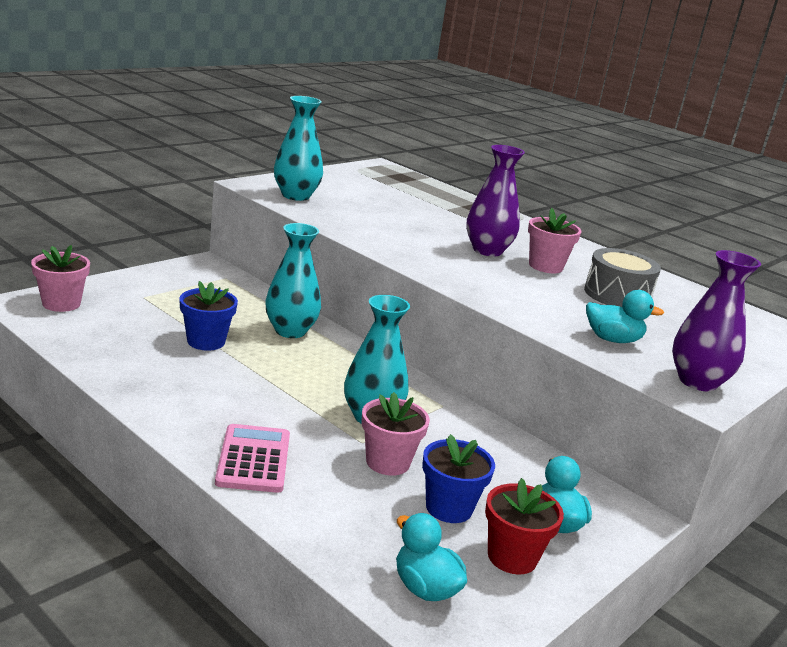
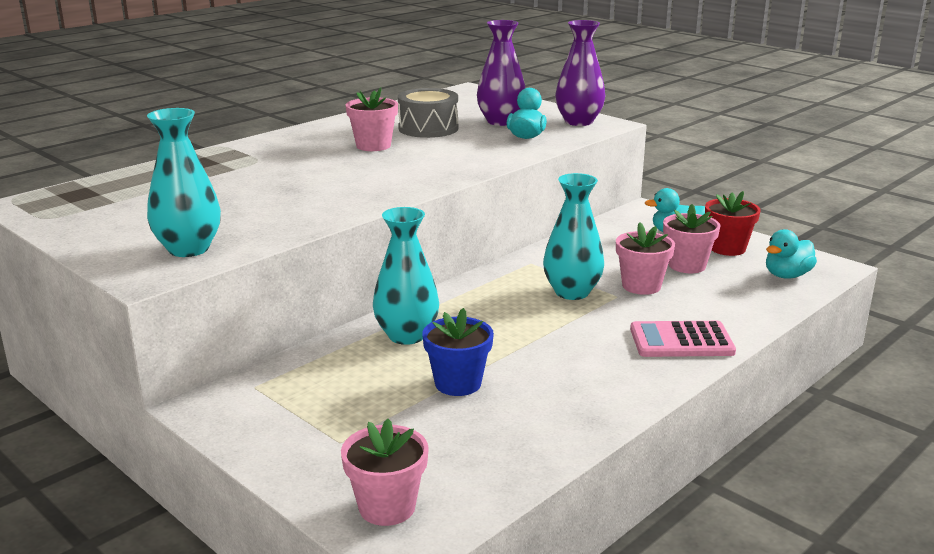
camera: 85 degrees left, 0 degrees up
(449, 508) = (687, 265): blue flower pot -> pink flower pot
(487, 250) = (344, 164): purple vase -> purple vase (501, 121)

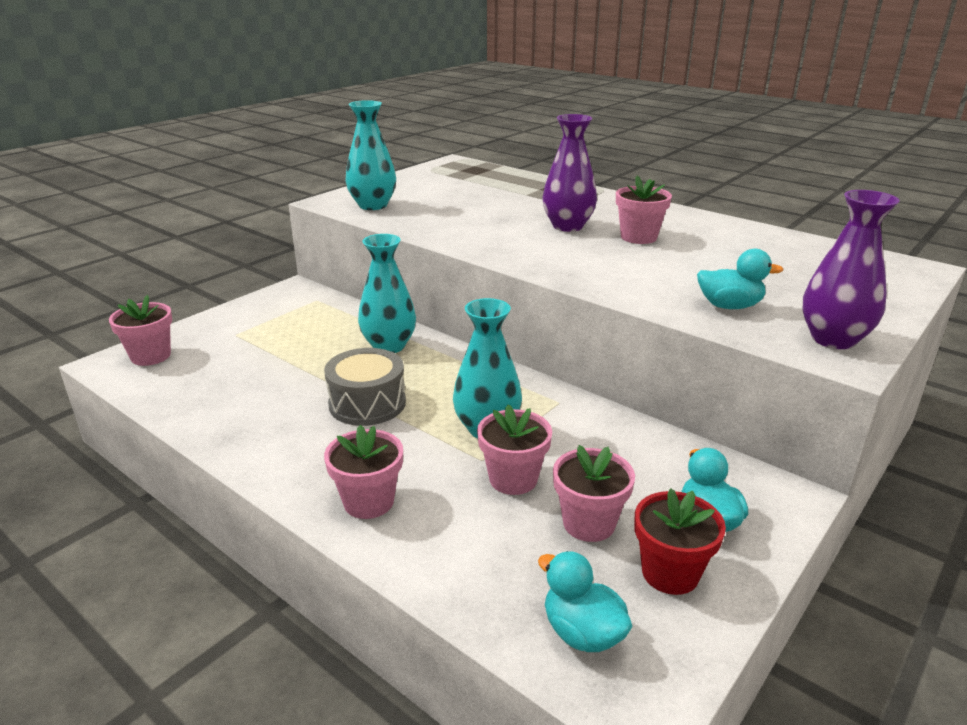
camera: 85 degrees right, 5 degrees up
(428, 128) = (719, 256): grey drum -> grey drum (367, 403)
(458, 383) = (303, 372): blue flower pot -> none
(501, 121) = (784, 290): purple vase -> purple vase (567, 226)
(681, 341) = (368, 502): pink calculator -> pink flower pot

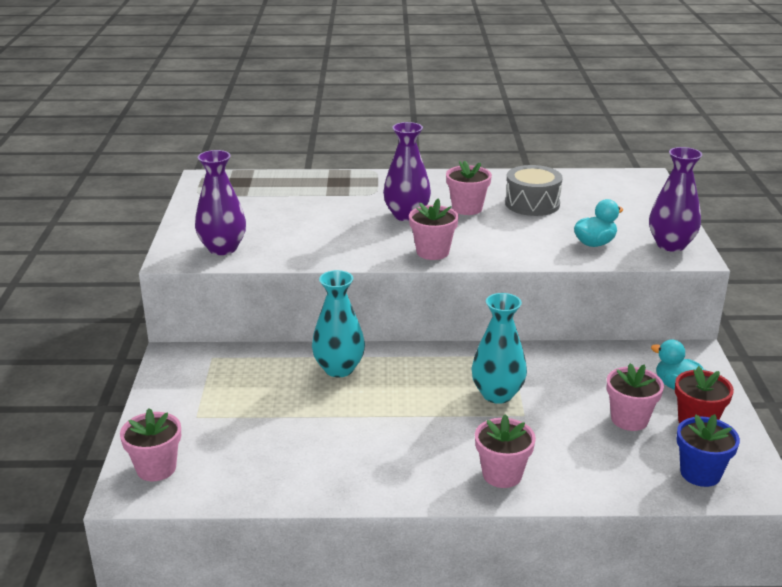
camera: 40 degrees left, 0 degrees up
(367, 403) = (396, 417): grey drum -> grey drum (532, 204)
(373, 205) = (222, 248): turquoise vase -> purple vase
(513, 479) = (558, 417): pink flower pot -> pink flower pot (432, 252)
(582, 633) = (700, 473): turquoise duck -> blue flower pot

